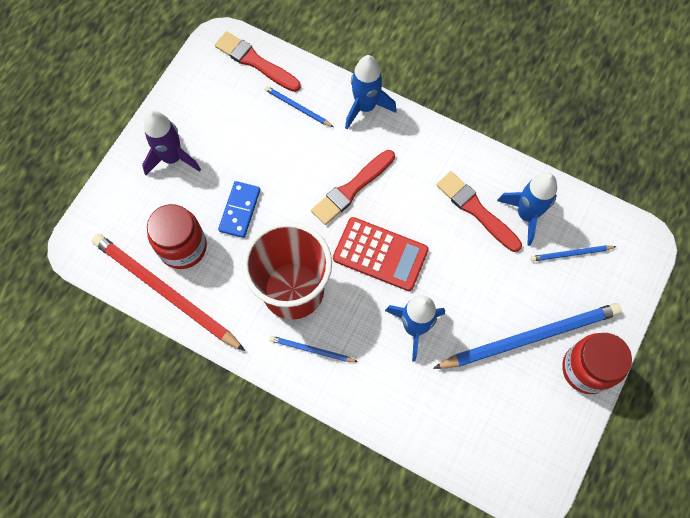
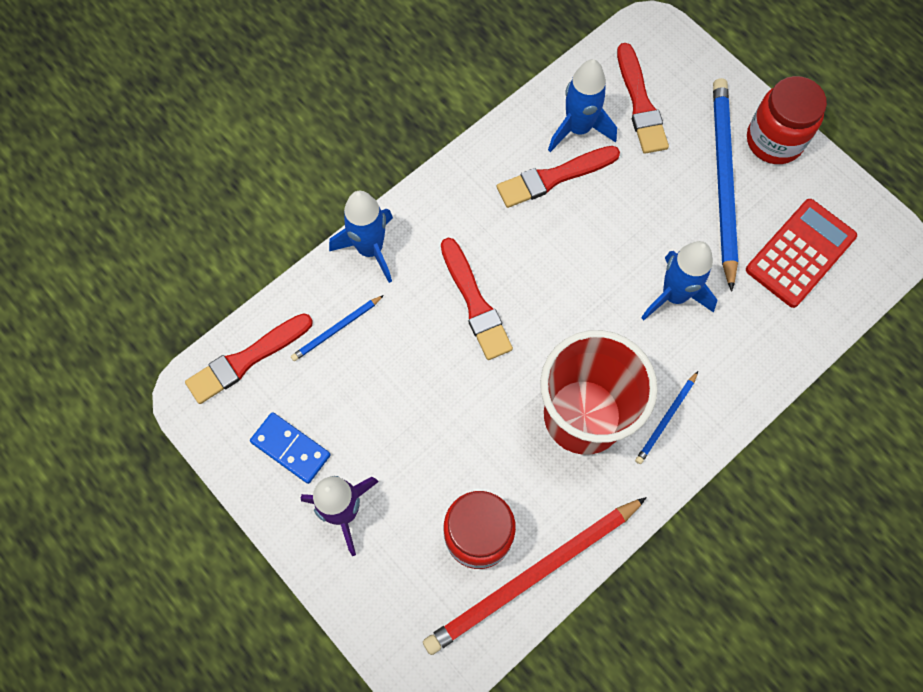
camera: 70 degrees left, 0 degrees up
(239, 210) = (453, 447): blue domino -> blue domino (290, 448)
(380, 254) = (572, 300): red calculator -> red calculator (800, 253)
(571, 254) = (640, 103): blue pencil -> red brush

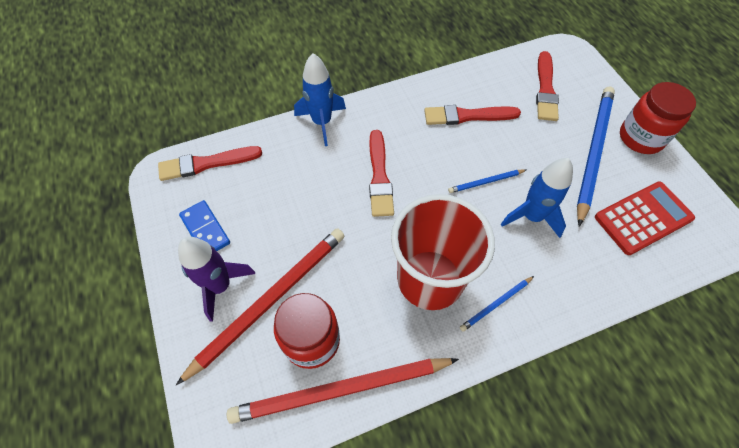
camera: 20 degrees right, 10 degrees down
(336, 329) = (275, 164): blue pencil -> blue pencil (485, 182)
(411, 507) = (270, 300): none -> red pencil
(578, 129) = (495, 92): blue rocket -> none

